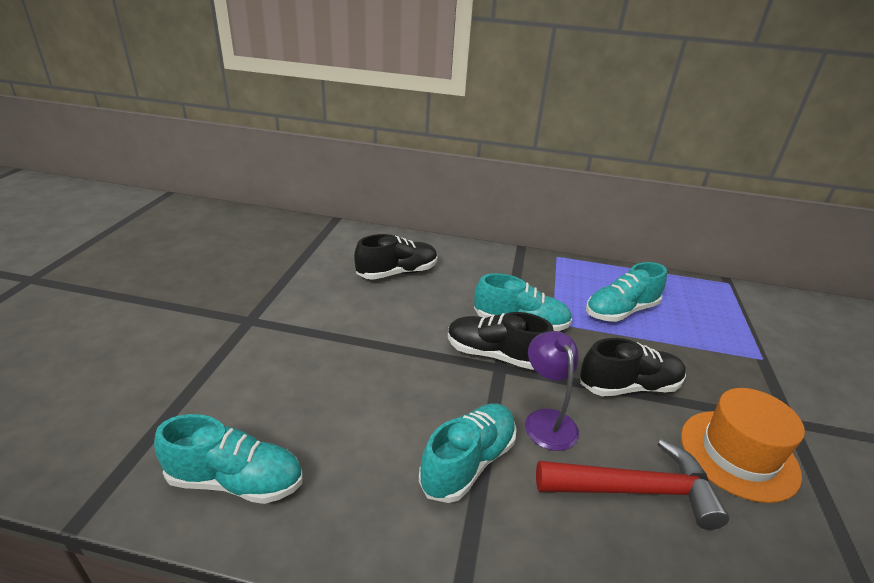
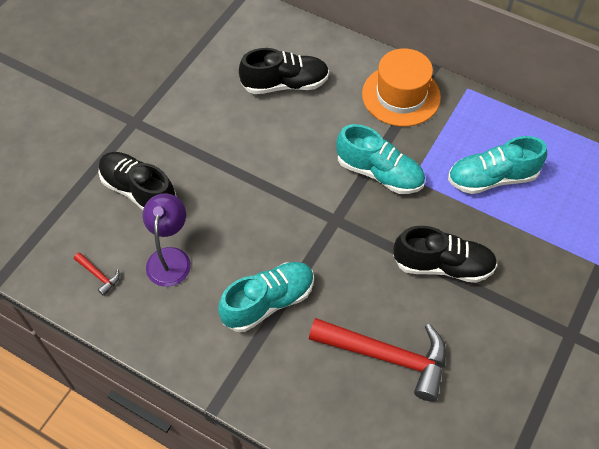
camera: 20 degrees right, 25 degrees up
(236, 481) = (99, 275): turquoise shoe -> red hammer
(495, 355) = (337, 205): black shoe -> black shoe (139, 191)
(547, 420) = (349, 281): purple lamp -> purple lamp (170, 258)
(738, 454) = (496, 350): orange hat -> orange hat (401, 95)

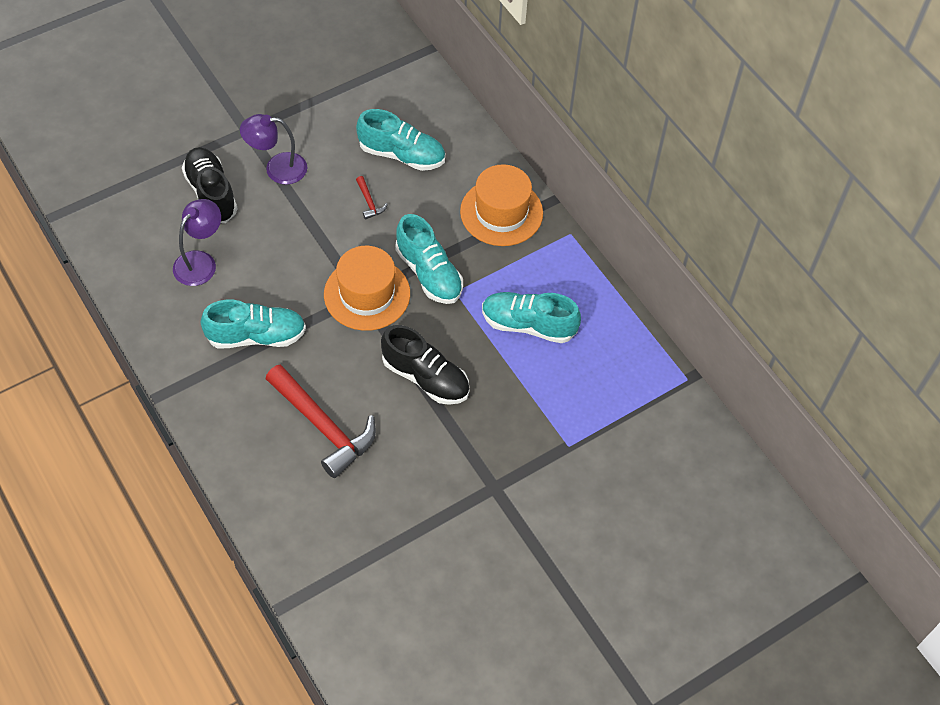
camera: 25 degrees right, 0 degrees up
(99, 275) = (135, 249): red hammer -> red hammer (369, 202)
(185, 143) = (277, 168): none -> purple lamp
(285, 84) = (402, 155): black shoe -> turquoise shoe
(340, 216) = (367, 294): none -> orange hat

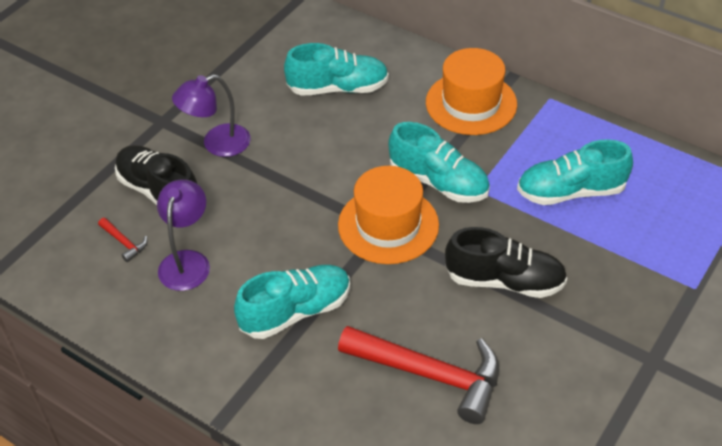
camera: 20 degrees left, 10 degrees down
(369, 202) = (333, 141): red hammer -> red hammer (124, 243)

